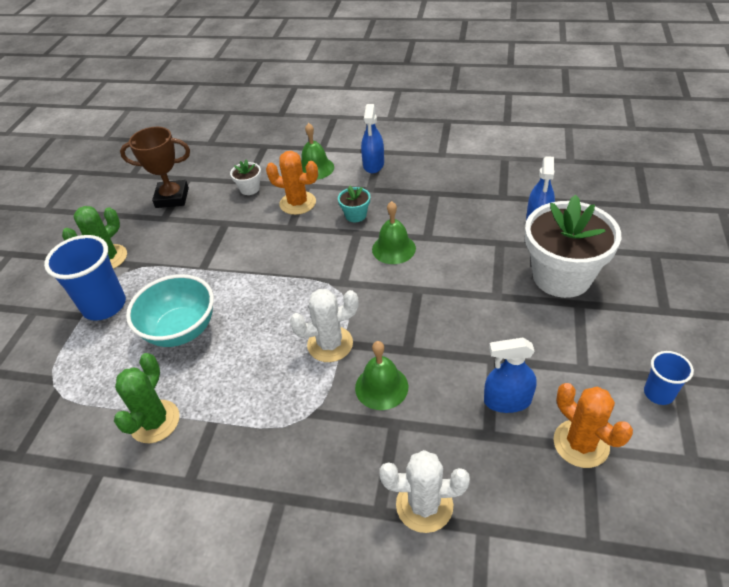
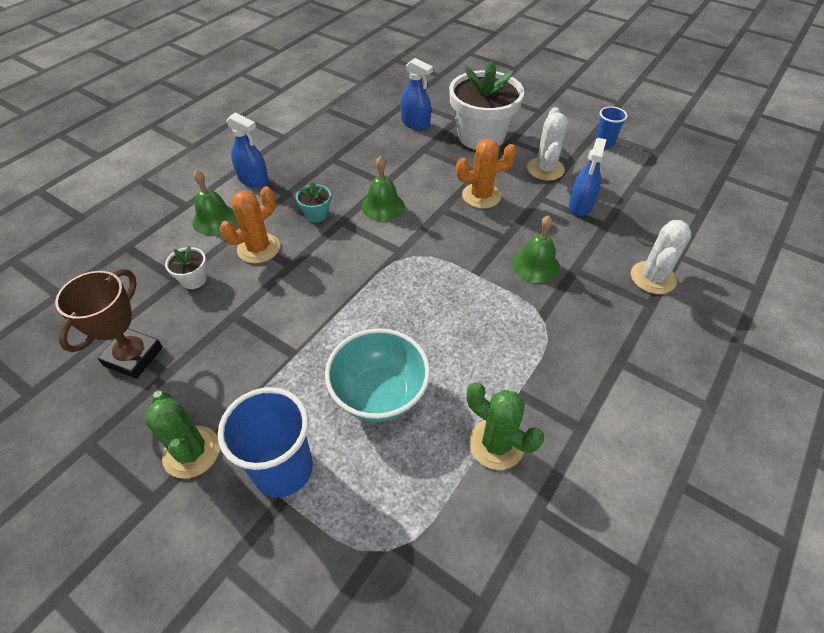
camera: 70 degrees left, 5 degrees up
(330, 344) = (471, 282): white cactus -> white cactus (545, 169)
(581, 443) = (629, 188): orange cactus -> orange cactus (481, 196)

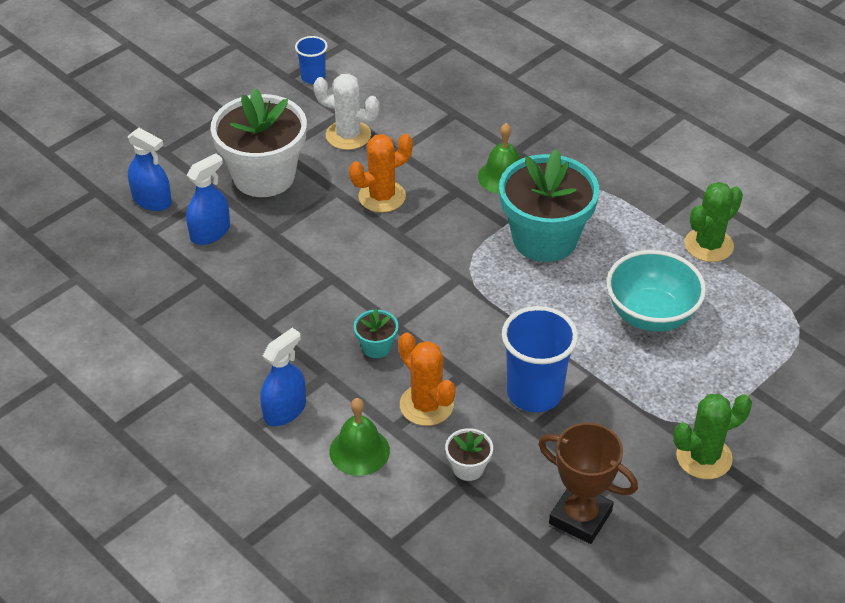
camera: 80 degrees left, 5 degrees down
(283, 469) = (725, 388): blue cup -> blue cup (534, 393)
(383, 206) = (377, 284): green bell -> none
(463, 302) = (544, 239): none -> turquoise flower pot
(481, 196) = (382, 197): orange cactus -> orange cactus turned 60 degrees clockwise
(580, 205) = (419, 123): blue spray bottle -> blue spray bottle (152, 200)
(653, 278) = (536, 102): white cactus -> none

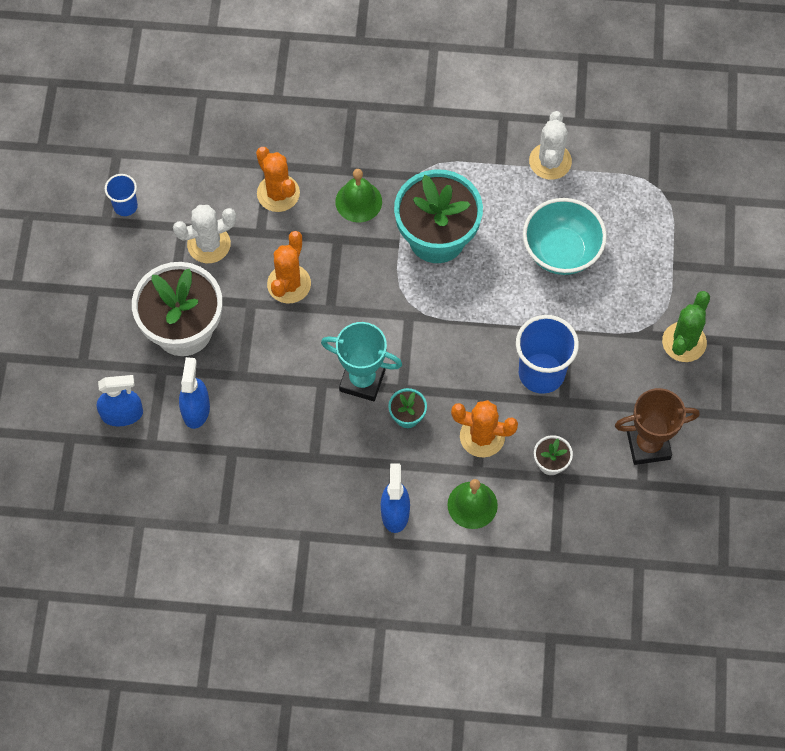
camera: 40 degrees left, 20 degrees up
(367, 297) = (362, 380): none -> turquoise trophy
(441, 135) = (278, 193): none -> orange cactus
(708, 245) = (550, 161): green cactus -> white cactus

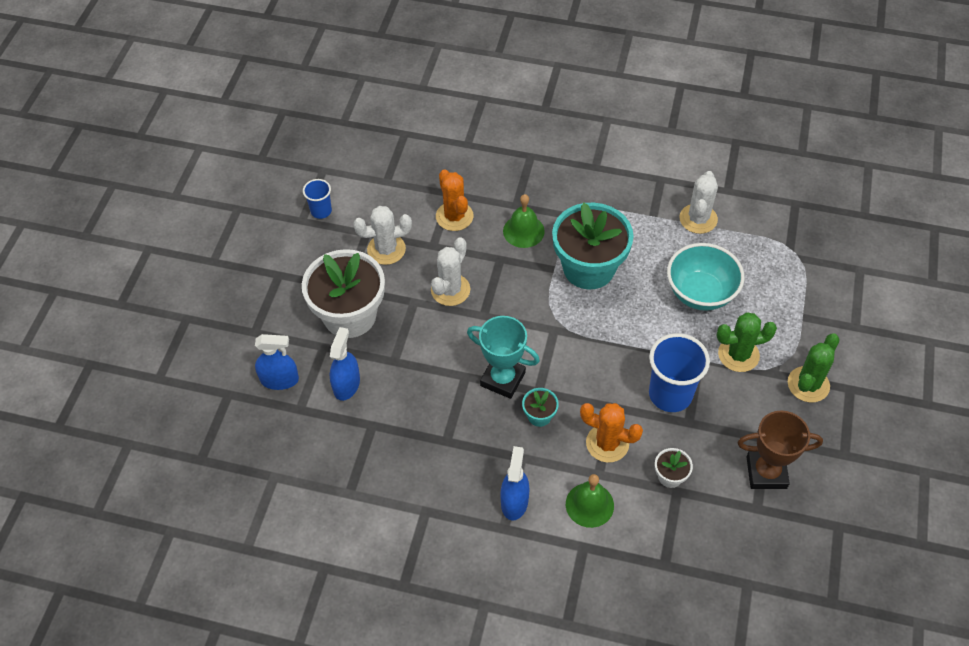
camera: 10 degrees right, 10 degrees down
(289, 284) = (450, 290): orange cactus -> white cactus
(608, 318) = (738, 355): none -> green cactus

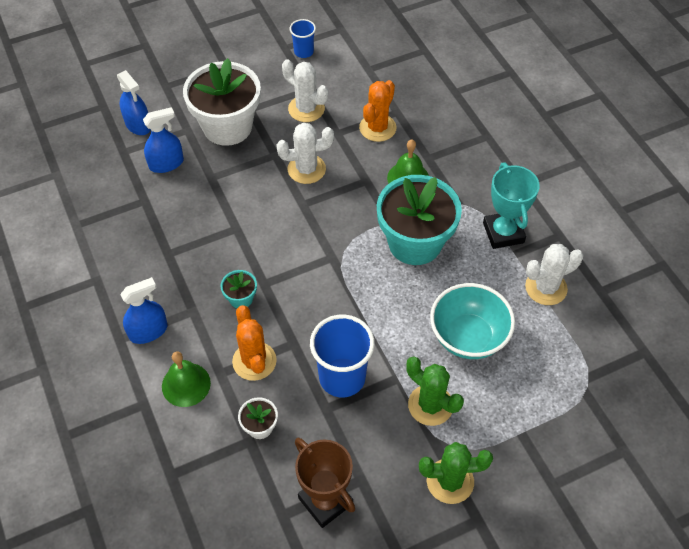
camera: 50 degrees right, 0 degrees up
(502, 379) = (254, 253): turquoise trophy -> turquoise trophy (503, 233)

